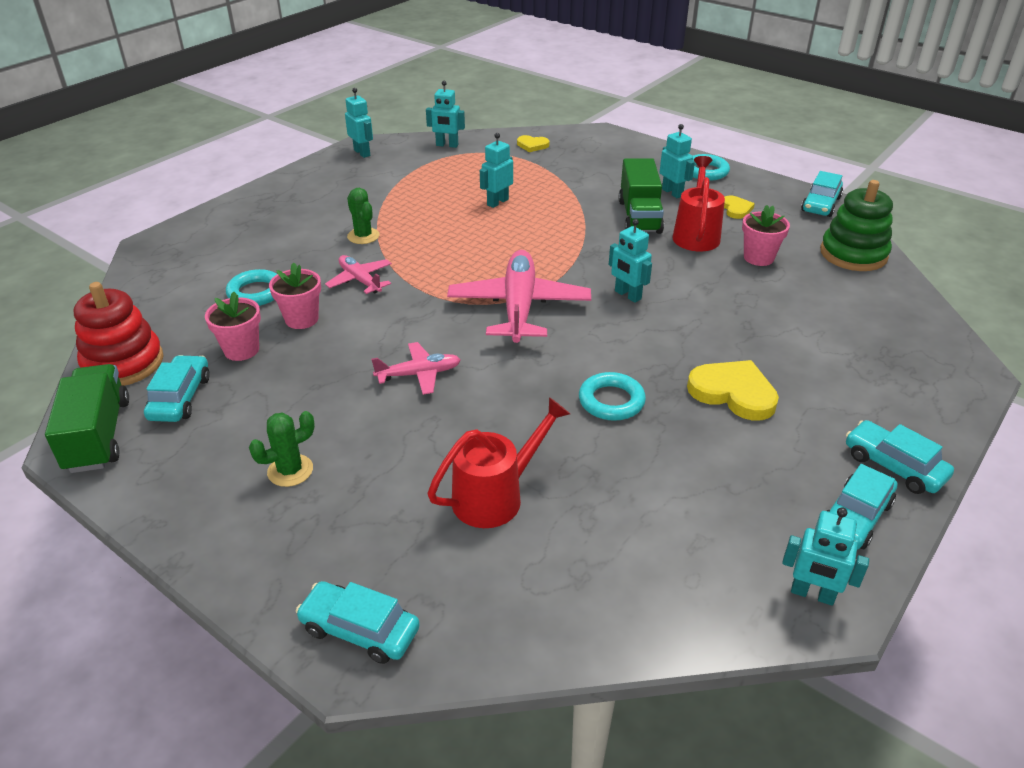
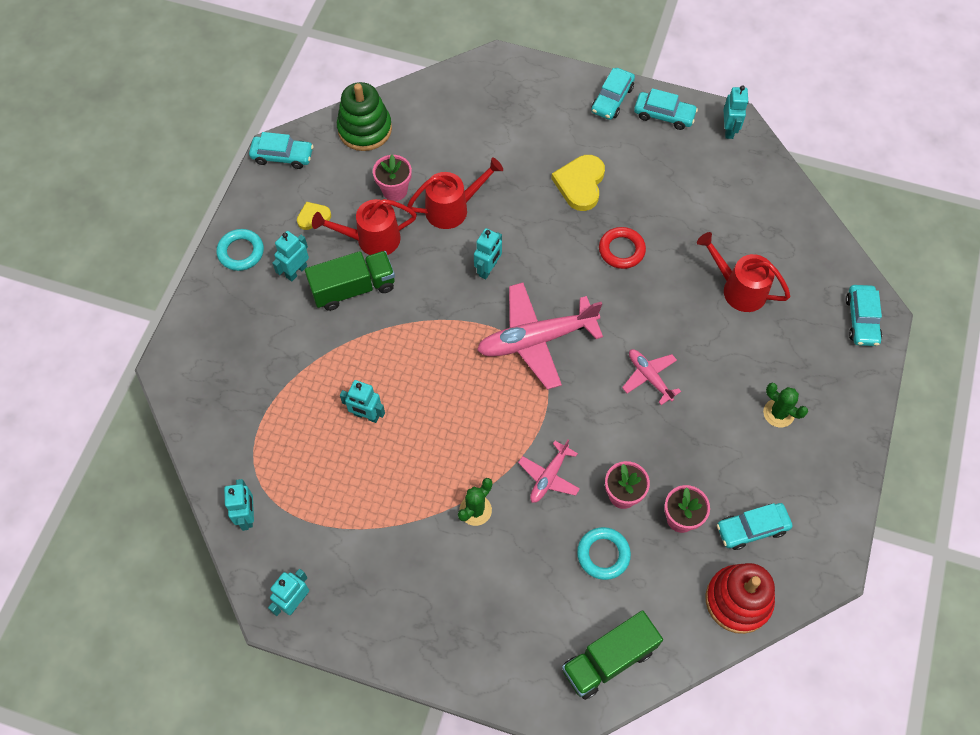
camera: 110 degrees left, 25 degrees up
(98, 435) = (814, 559): green truck -> green truck (608, 660)
(532, 145) = (223, 425): yellow heart -> none
(611, 401) = (621, 250): turquoise ring -> red ring
(722, 289) = (453, 208): none -> red watering can

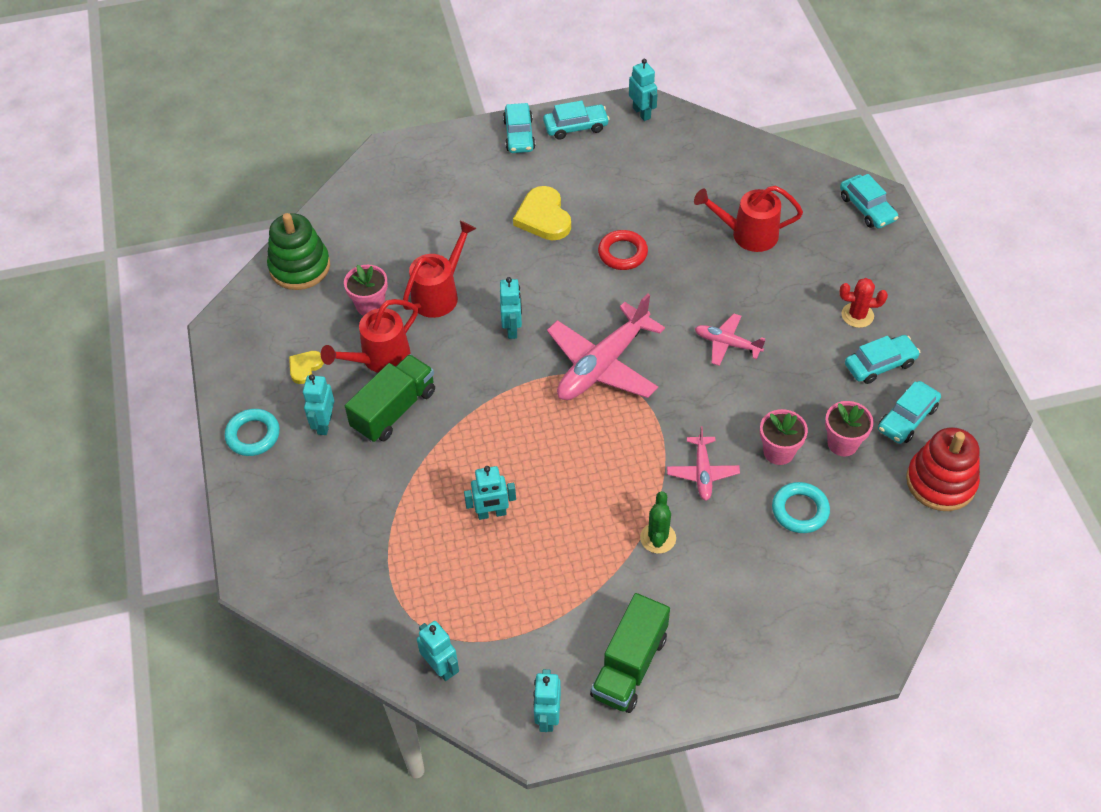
camera: 30 degrees left, 10 degrees down
(282, 156) = (232, 329): turquoise car -> turquoise car (880, 364)
(608, 660) = (872, 594): green truck -> green truck (629, 666)
(778, 413) = (857, 315): green cactus -> red cactus

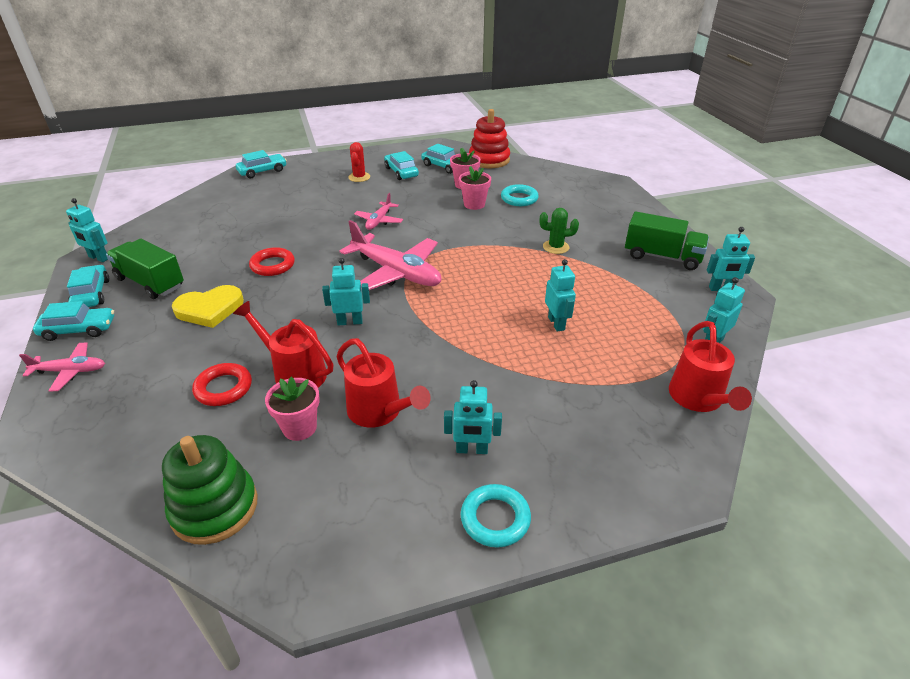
camera: 95 degrees left, 15 degrees down
(305, 367) = (389, 479): yellow heart -> none
(394, 410) = (449, 394): green truck -> green truck (150, 283)
(426, 249) = (223, 388): none -> red ring
(642, 113) = (98, 258): turquoise robot -> turquoise robot turned 120 degrees counterclockwise
(702, 473) = (496, 230): pink plane -> pink plane (70, 371)
(747, 234) = (271, 212): red watering can -> red watering can (699, 400)

